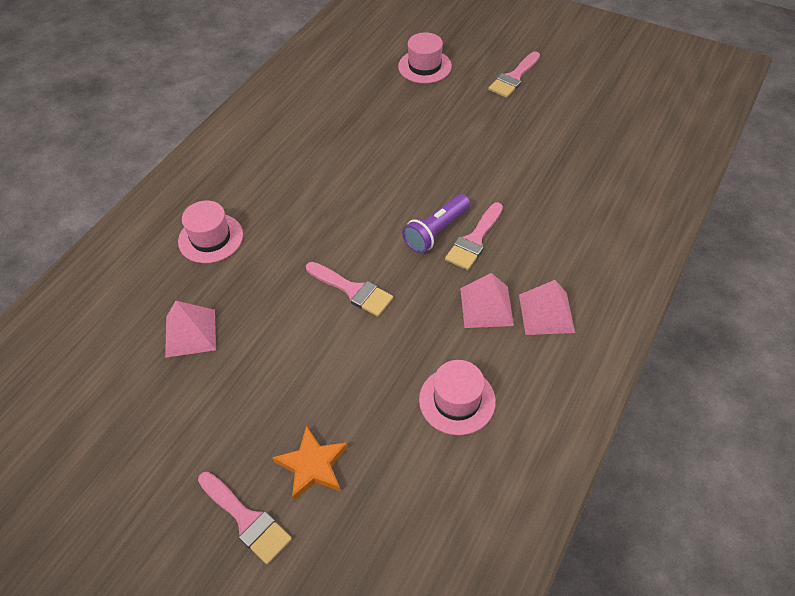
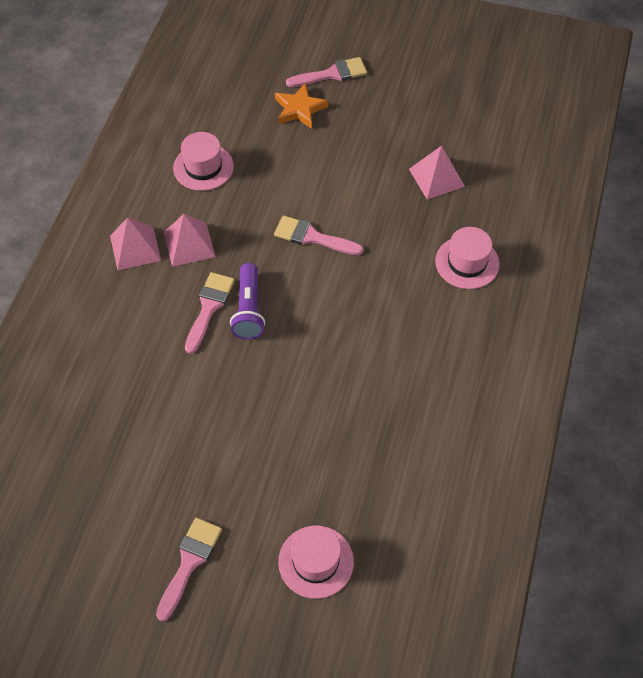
camera: 165 degrees right, 5 degrees up
(247, 519) = (332, 74): pink brush -> pink brush turned 135 degrees clockwise
(436, 232) = (249, 310): purple flashlight -> purple flashlight turned 150 degrees clockwise

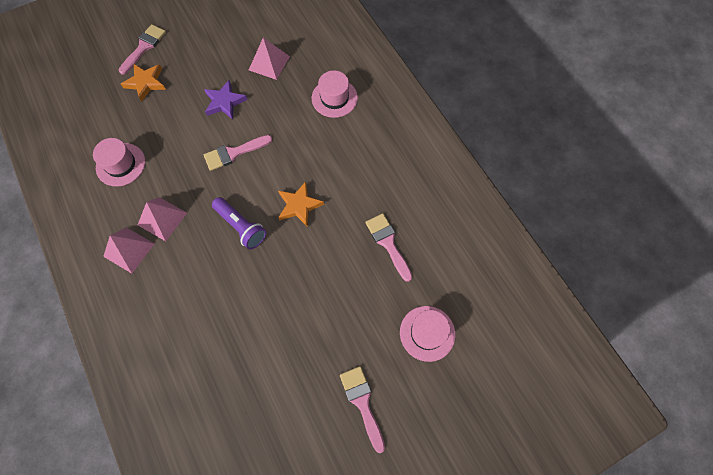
camera: 45 degrees left, 10 degrees up
(209, 307) = (215, 246): pink brush -> pink brush (388, 243)
(321, 336) = (299, 206): none -> orange star
(353, 182) = (224, 102): none -> purple star

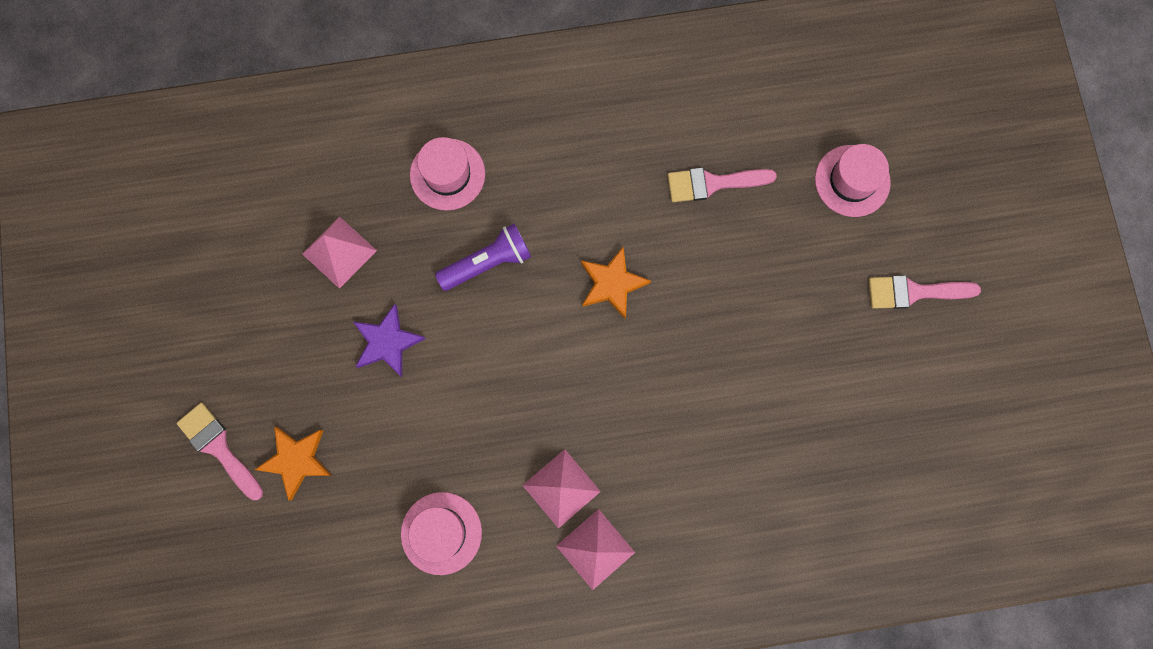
camera: 70 degrees left, 10 degrees up
(234, 153) = (488, 353): pink brush -> none
(241, 227) = (616, 375): purple flashlight -> purple flashlight (488, 262)

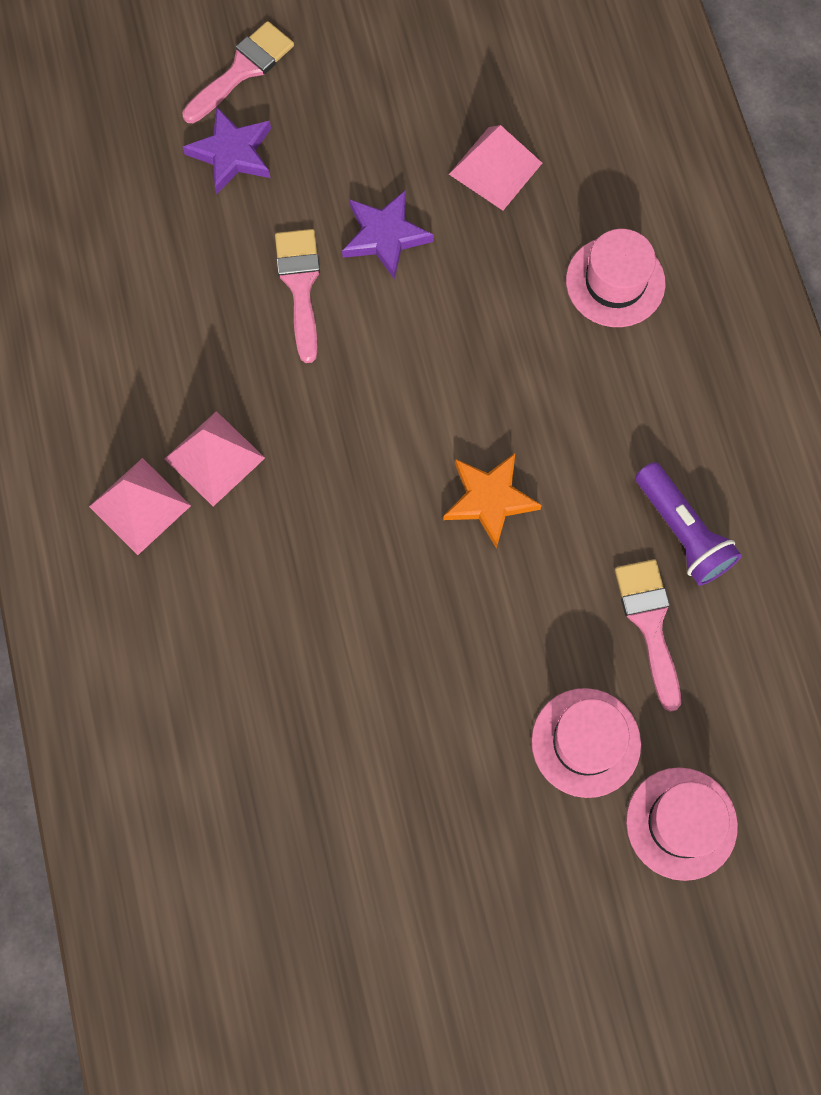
camera: 85 degrees right, 5 degrees down
(296, 460) = (232, 153): orange star -> purple star
(441, 533) = (152, 323): pink hat -> pink hat (586, 742)
(488, 262) = (501, 342): purple flashlight -> purple flashlight (682, 532)
(914, 292) = (522, 920): pink brush -> pink brush (300, 285)

